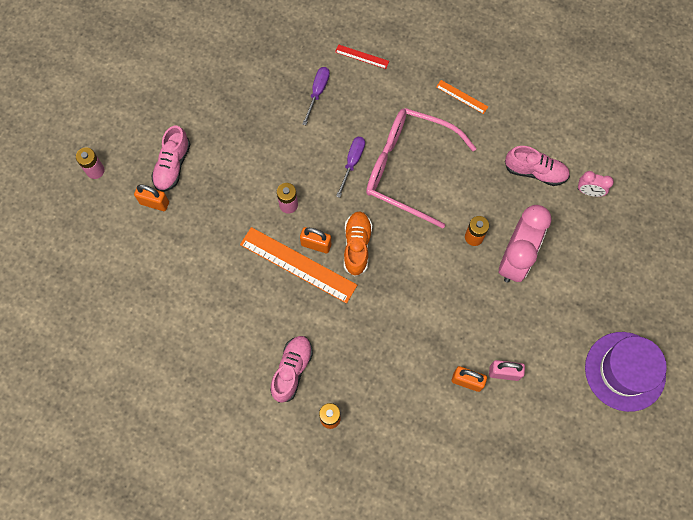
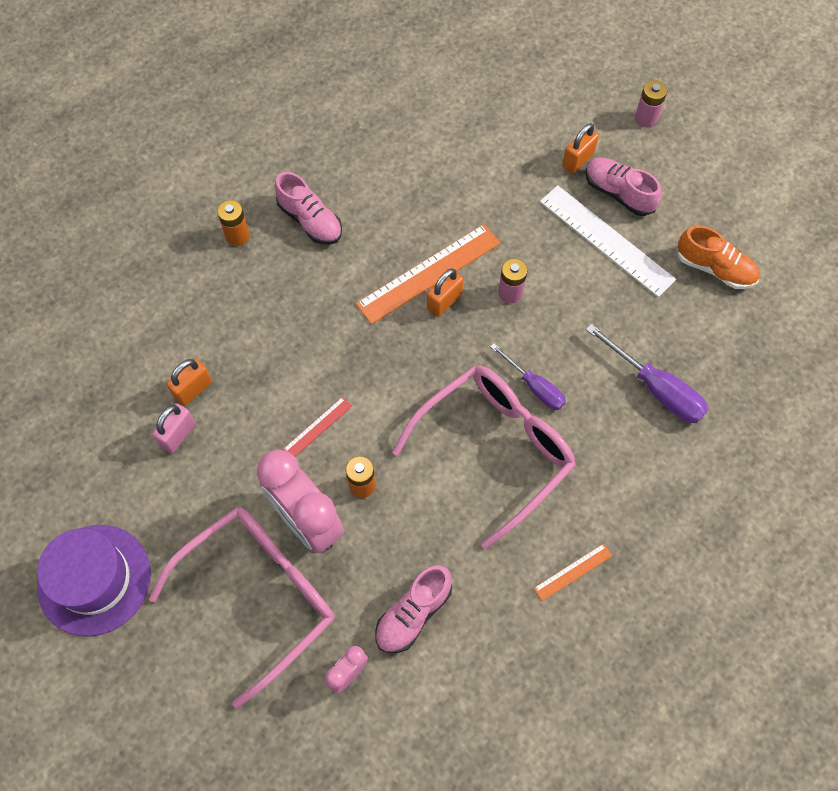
camera: 115 degrees right, 5 degrees down
(217, 160) = (606, 240): none -> white ruler
(317, 92) = (656, 388): purple screwdriver -> purple screwdriver, size x1.52
(357, 246) = (420, 344): orange shoe -> orange shoe (715, 268)
(362, 56) = (691, 467): red ruler -> red ruler (317, 427)
(575, 264) = (260, 595): none -> pink glasses

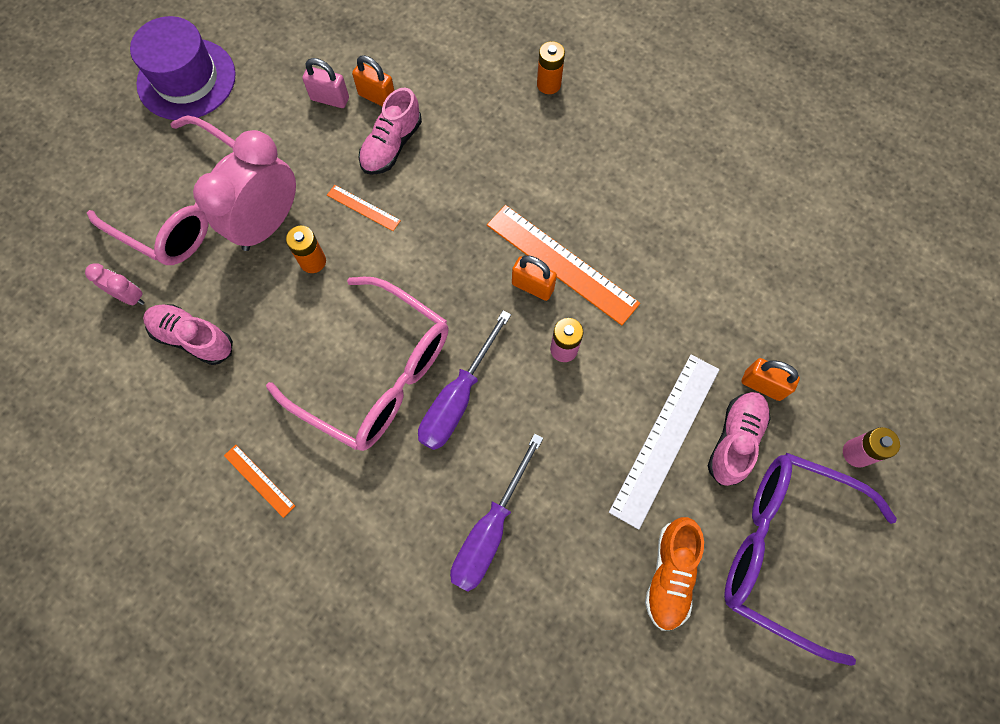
camera: 75 degrees right, 5 degrees up
(310, 220) = (587, 140): pink shoe -> pink shoe (391, 146)
(317, 427) = (363, 208): red ruler -> orange ruler
(534, 386) = (458, 398): purple screwdriver -> purple screwdriver, size x1.52
(709, 188) = (784, 549): none -> purple glasses

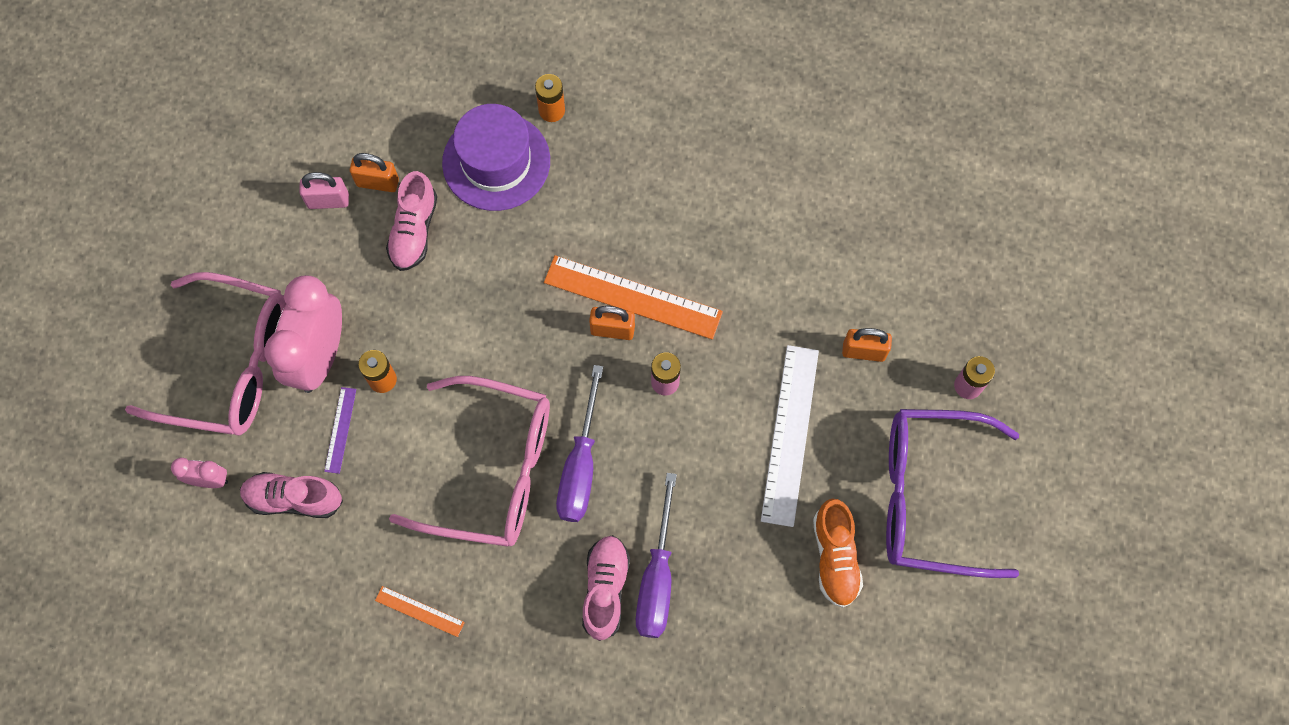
camera: 20 degrees left, 0 degrees up
(186, 79) = (164, 229): purple hat -> purple hat (496, 161)
(258, 292) = (340, 430): none -> purple ruler
(363, 208) = (411, 306): orange ruler -> none
(734, 440) = (854, 413): pink shoe -> pink shoe (605, 589)

